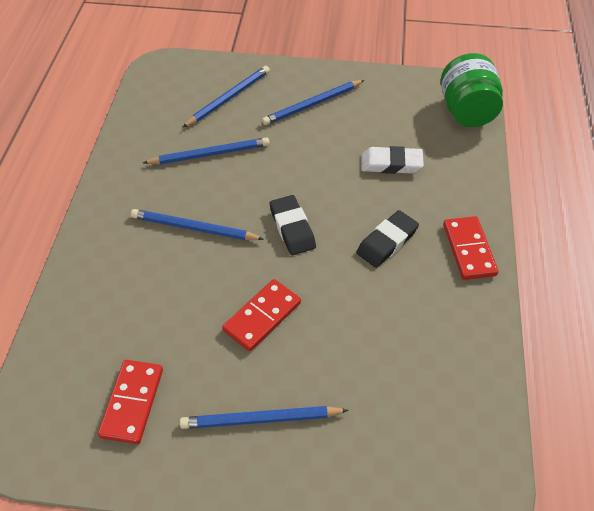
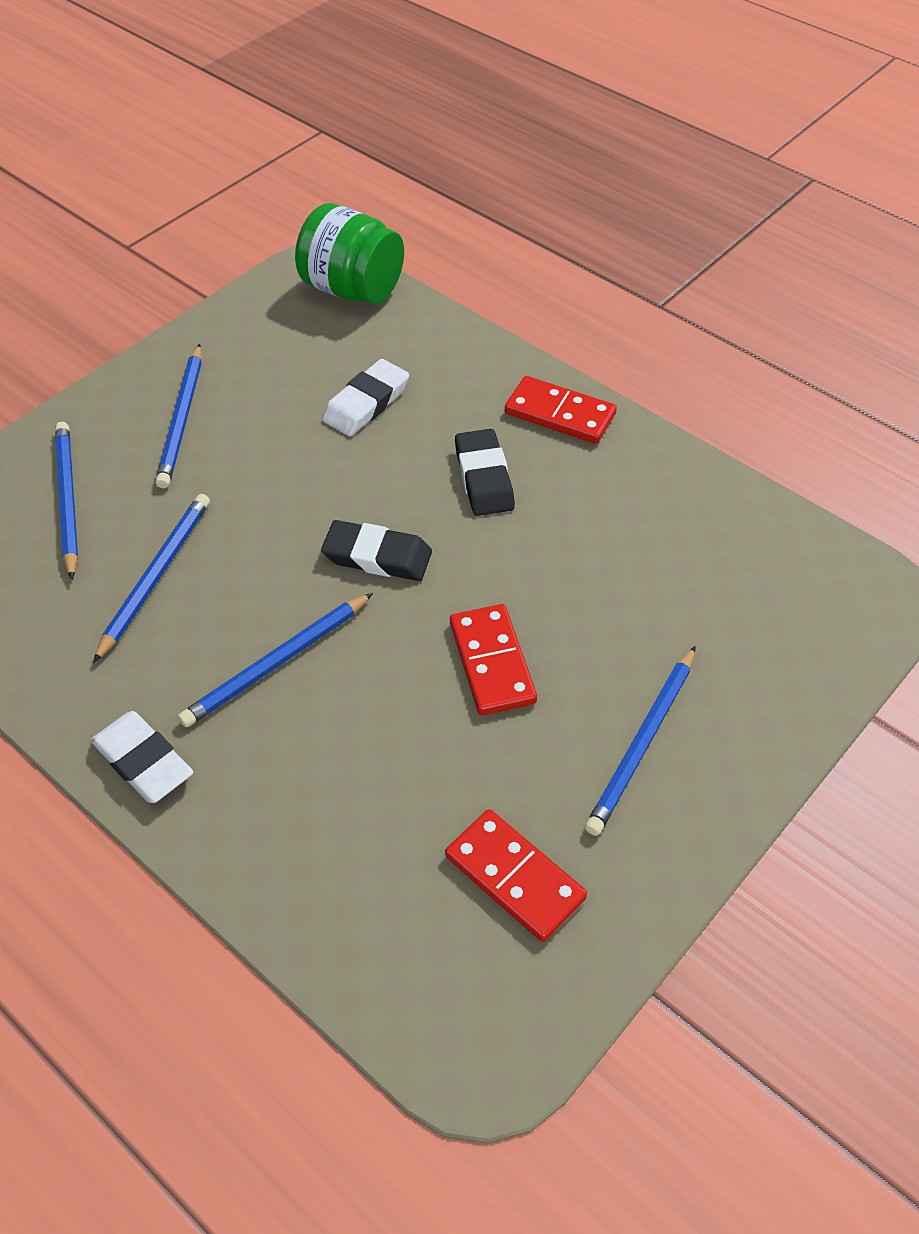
camera: 55 degrees left, 0 degrees up
(104, 214) = (143, 761): none -> white eraser

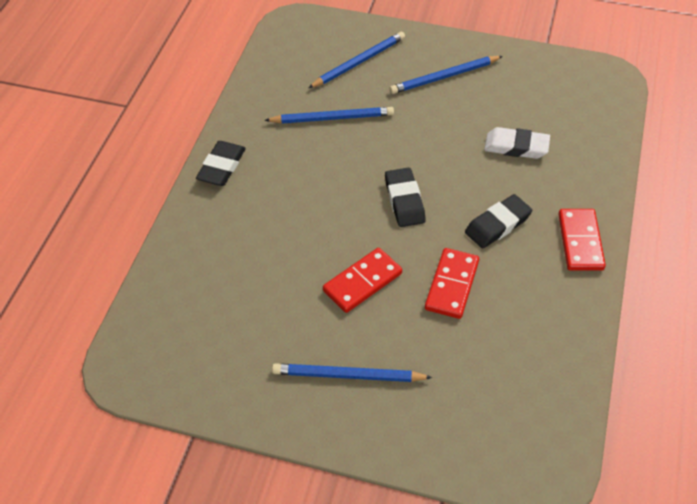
camera: 65 degrees right, 0 degrees up
(143, 761) = (221, 167): white eraser -> black eraser
(277, 663) = (307, 190): blue pencil -> none
(352, 289) = (606, 99): green jar -> none
(514, 877) = (230, 345): red domino -> red domino (451, 285)

